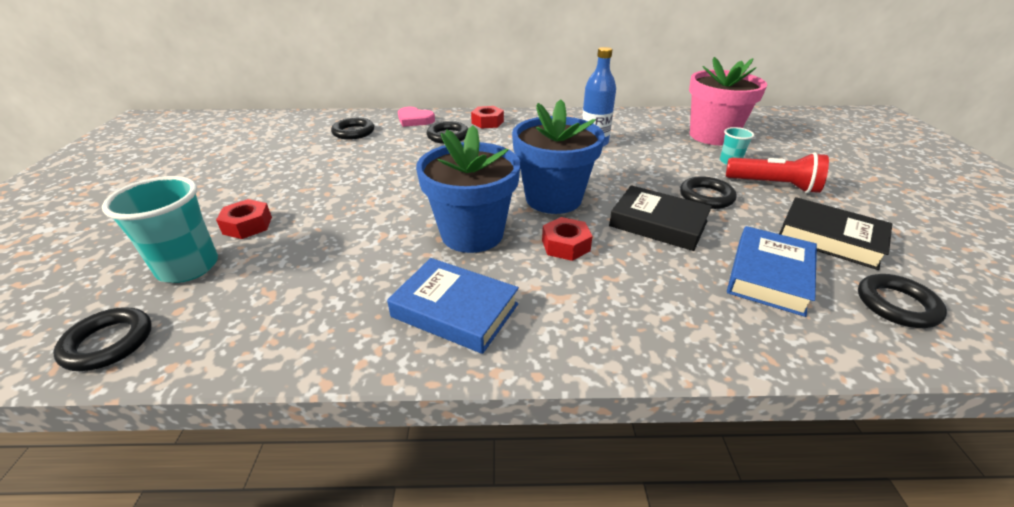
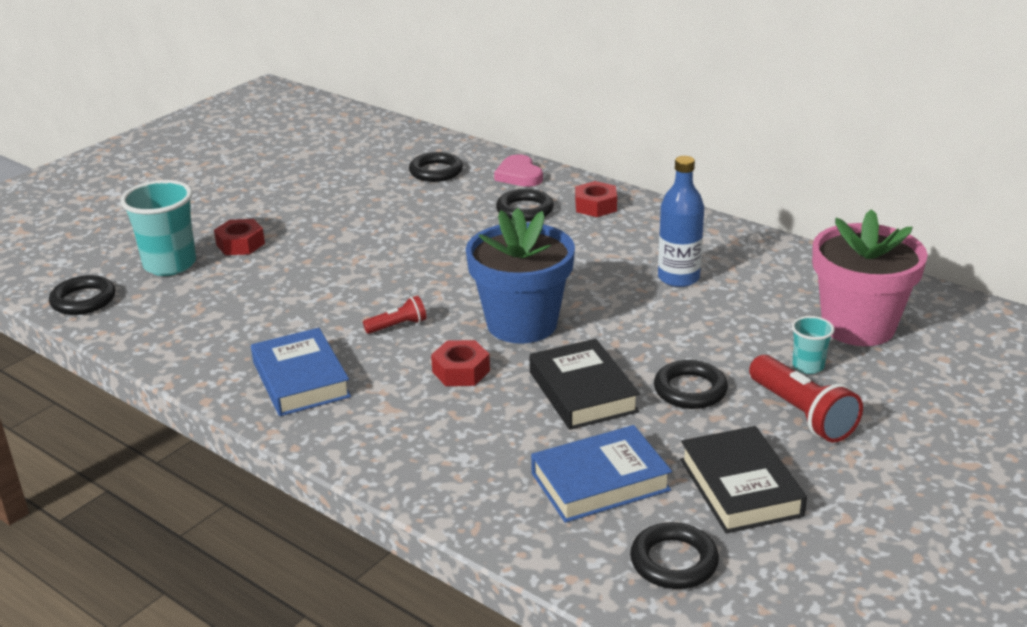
camera: 40 degrees right, 5 degrees down
(472, 234) = (398, 326): blue flower pot -> red flashlight

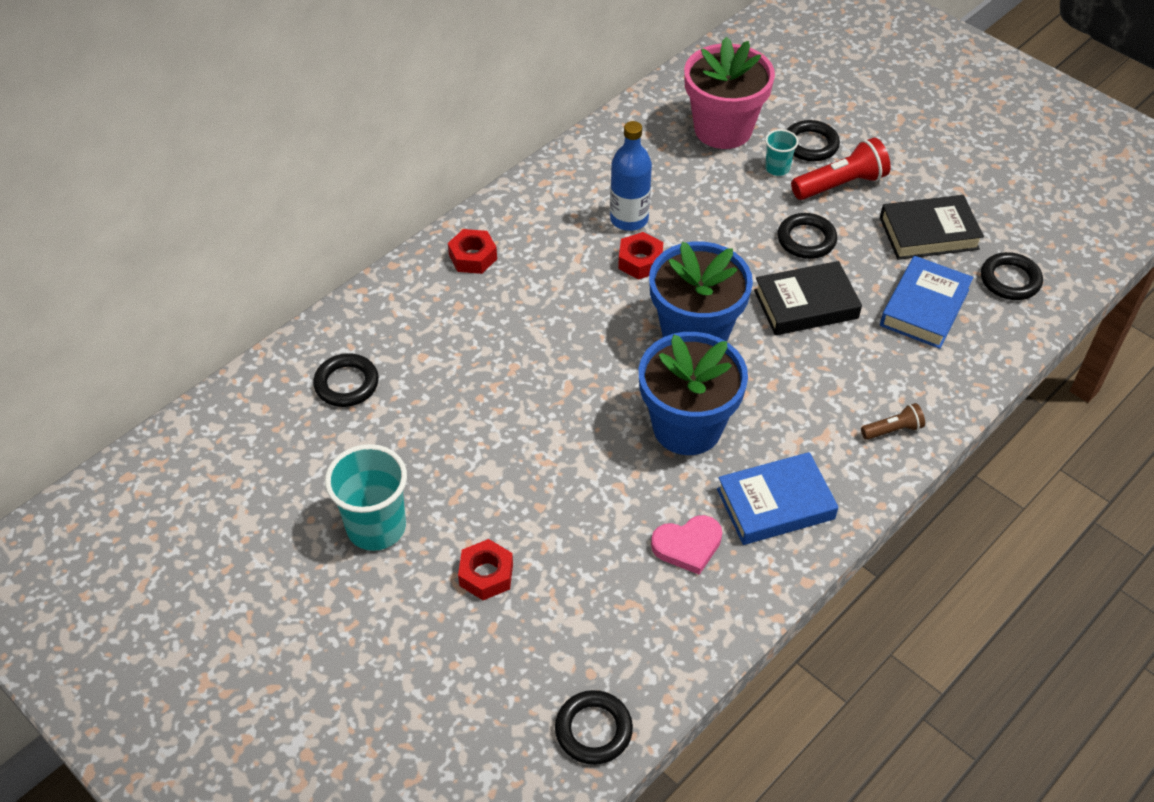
camera: 85 degrees left, 20 degrees up
(170, 264) = (522, 645): turquoise cup -> turquoise cup (376, 527)
(398, 326) = (687, 427): red flashlight -> blue flower pot
(399, 455) = (893, 430): none -> brown flashlight
(461, 371) = (769, 382): red nut -> red nut (640, 261)
(519, 175) = (381, 311): pink heart -> pink heart (687, 546)
(524, 210) = (467, 313): black ring -> black ring (810, 145)
(600, 482) = (924, 307): blue book -> blue book turned 45 degrees clockwise

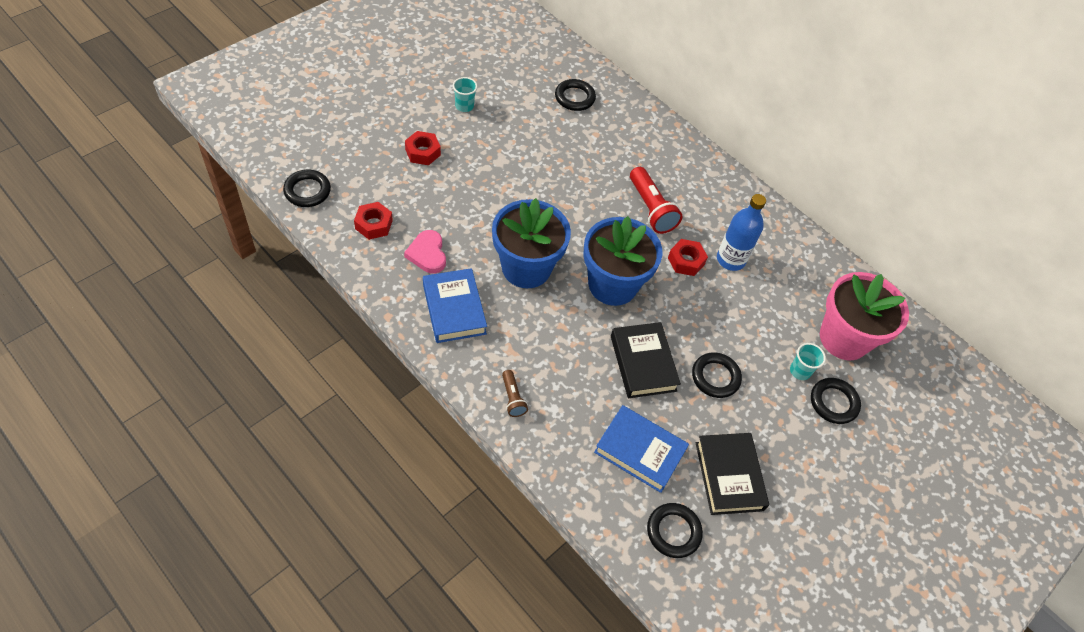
camera: 85 degrees right, 5 degrees up
(376, 527) = (464, 106): turquoise cup -> turquoise cup, size x0.52
(473, 257) = (686, 165): red nut -> red nut (374, 224)
(840, 184) = (784, 416): red flashlight -> red flashlight (651, 209)

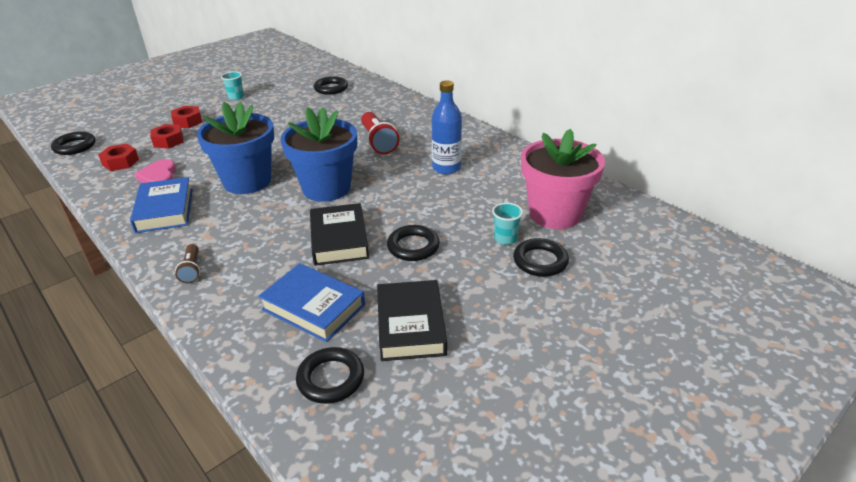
camera: 10 degrees right, 20 degrees down
(686, 261) = (402, 171): red nut -> red nut (168, 141)

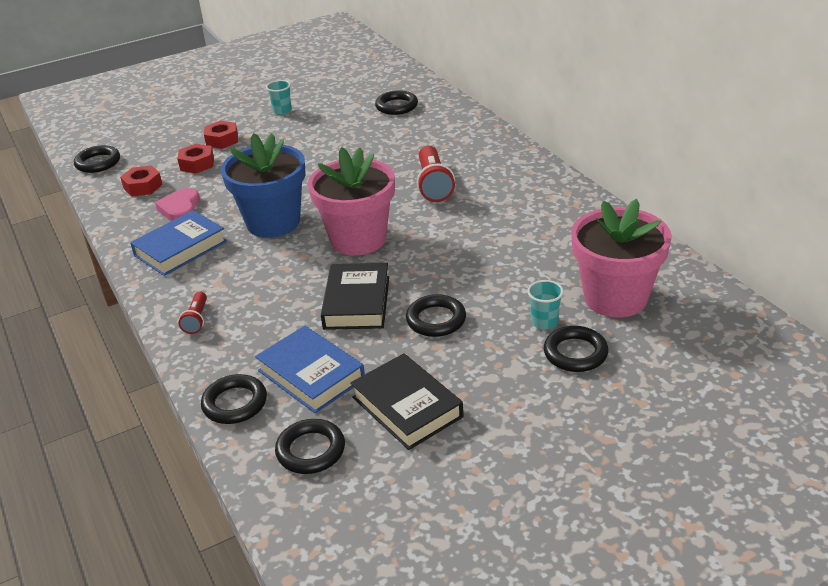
camera: 15 degrees right, 0 degrees up
(165, 210) = (180, 248): blue book -> blue book turned 45 degrees clockwise
(192, 270) = (197, 319): brown flashlight -> red flashlight
(245, 343) = (235, 403): none -> black ring
(326, 188) = (358, 239): blue flower pot -> pink flower pot
(410, 325) = (407, 407): black book -> black book turned 45 degrees counterclockwise
(446, 168) = (505, 226): blue bottle -> none

